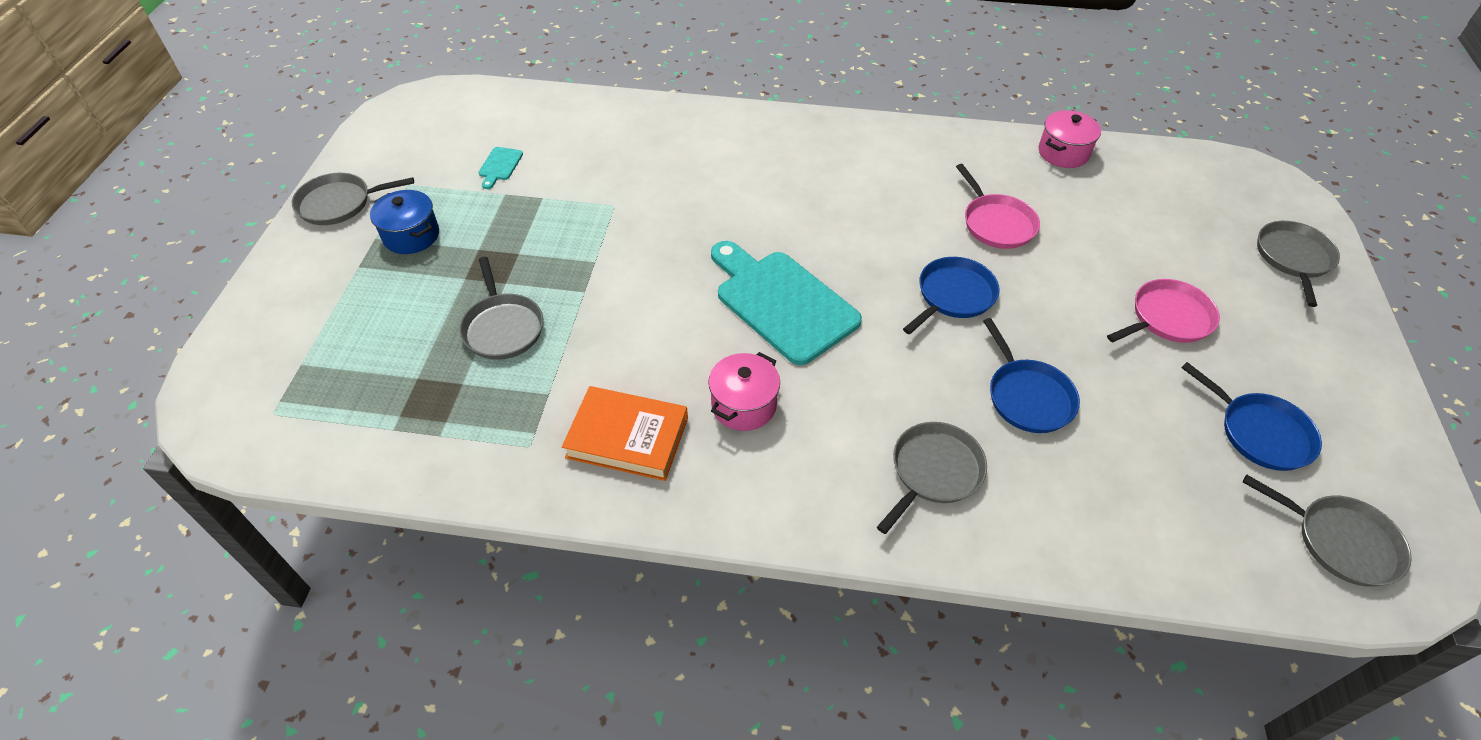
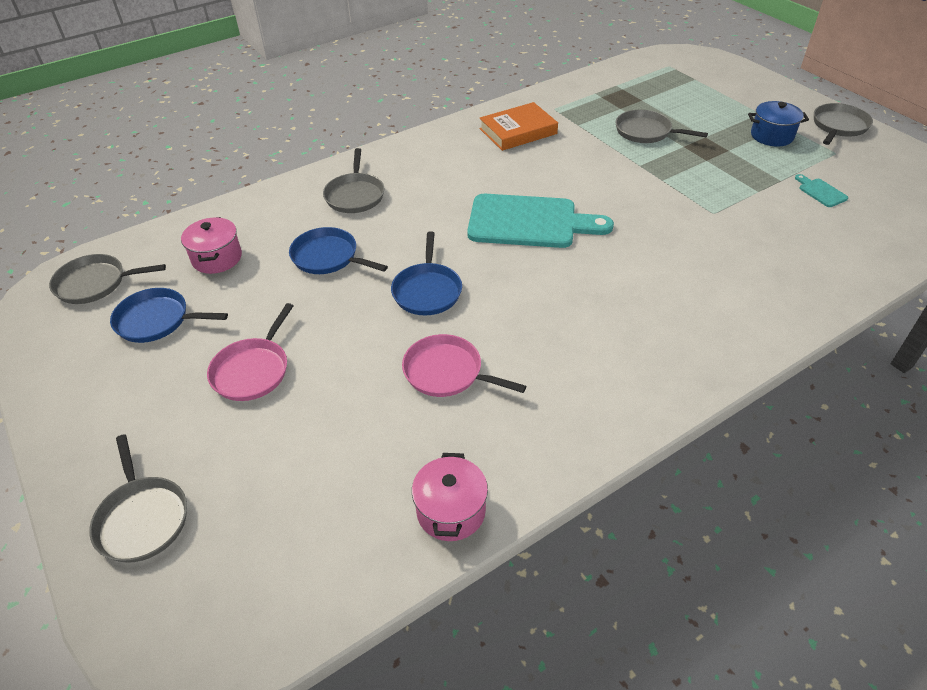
camera: 140 degrees right, 5 degrees down
(744, 405) = (482, 169): pink pot -> pink pot (217, 258)

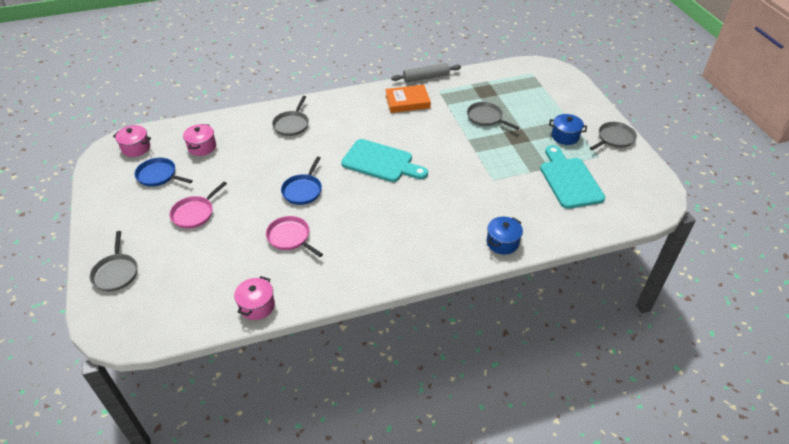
camera: 15 degrees right, 0 degrees up
(95, 283) = (136, 148): grey pan -> pink pot
(328, 257) = (260, 159): blue pan -> none
(525, 95) = (426, 77): none -> grey rolling pin
(791, 301) = (502, 242): none -> blue pot
(820, 192) = (569, 180): turquoise cutting board -> turquoise cutting board, size x2.48

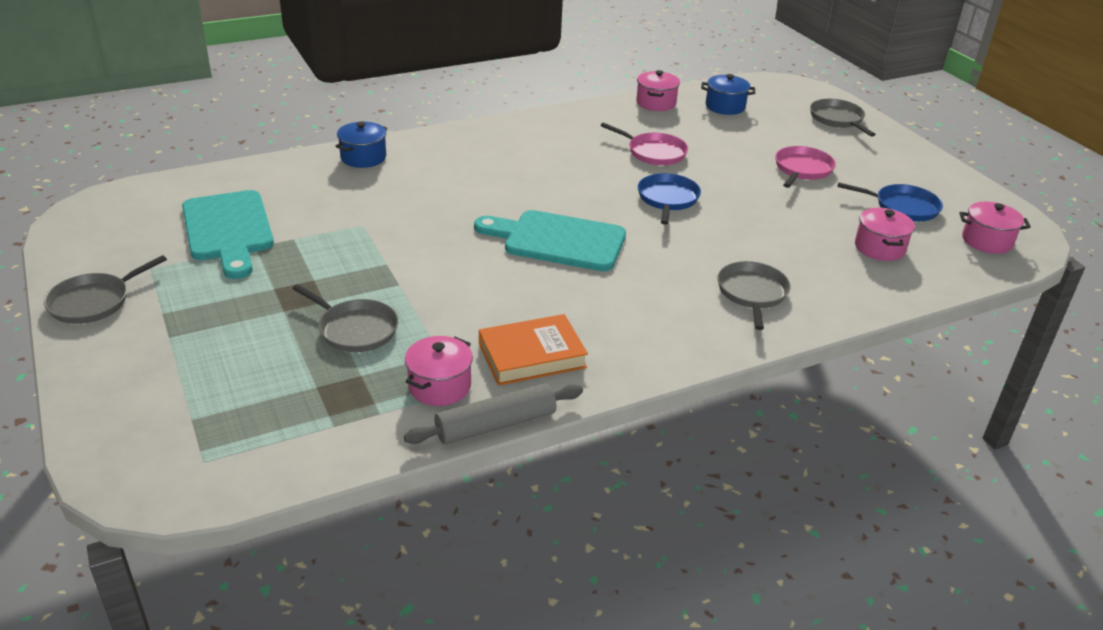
camera: 170 degrees right, 10 degrees down
(447, 92) = (439, 386): none -> pink pot
(565, 136) = (197, 300): blue pot -> blue pot (725, 107)

